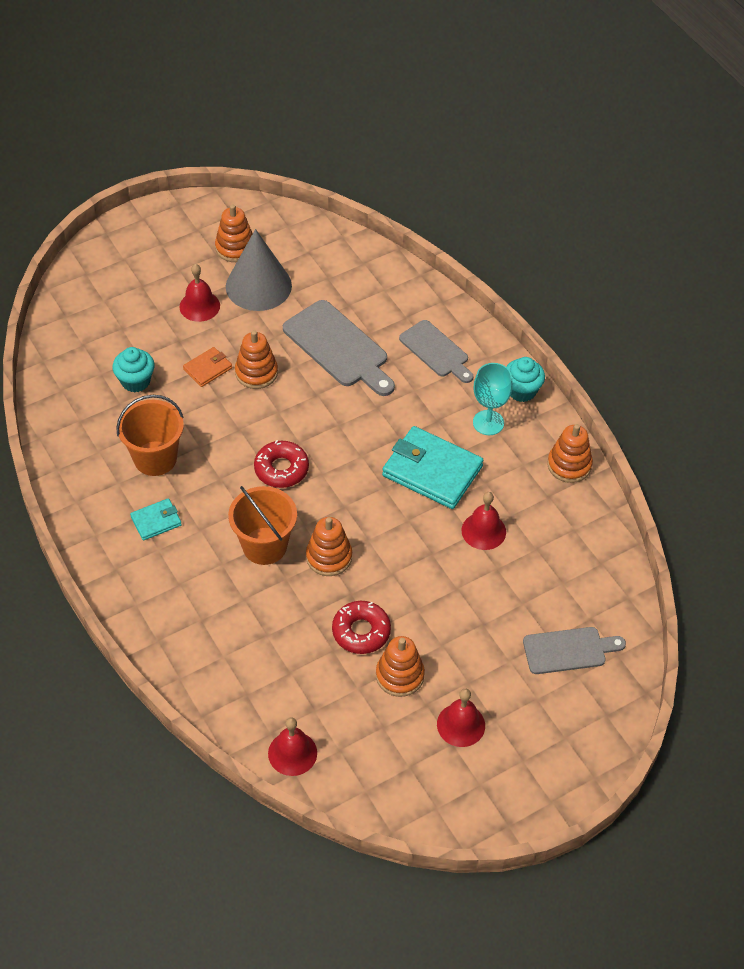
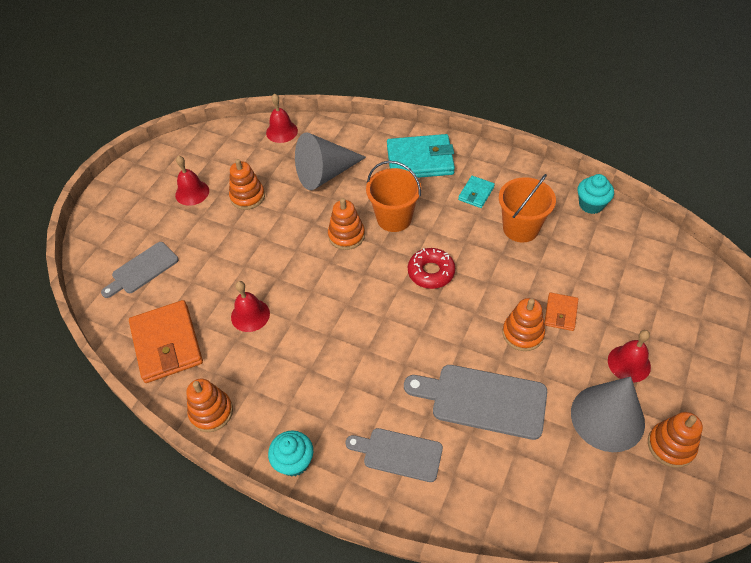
camera: 150 degrees right, 0 degrees up
(135, 381) = (597, 271): turquoise cupcake -> turquoise cupcake (591, 205)
(290, 650) = (325, 174): none -> grey cone
(361, 631) = (290, 206): red donut -> none
(432, 471) = (320, 338): turquoise wallet -> turquoise wallet (420, 160)
(488, 422) = (304, 409): turquoise goblet -> none
(580, 550) = (167, 344): none -> orange wallet

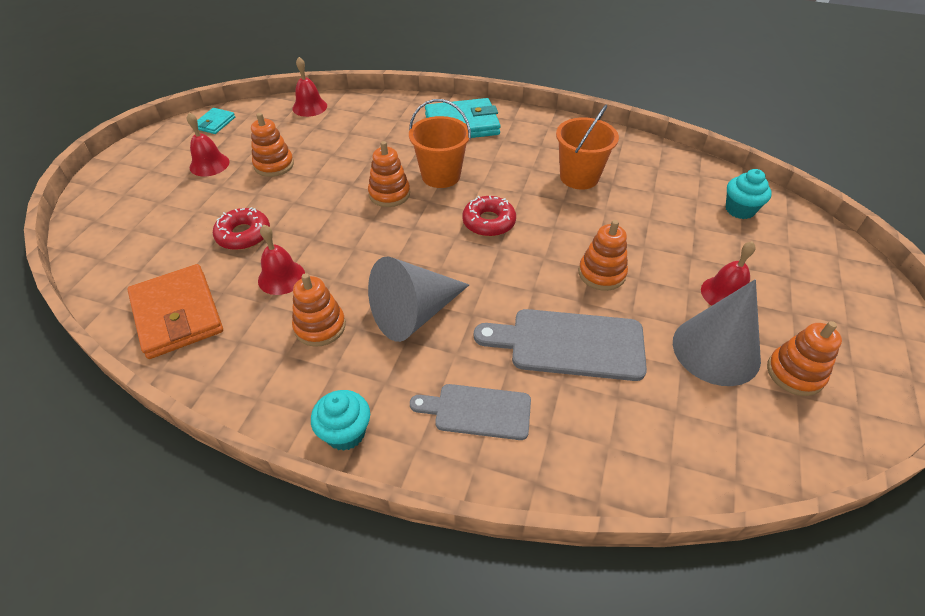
camera: 10 degrees left, 5 degrees down
(142, 270) = (148, 240): grey cutting board -> none
(211, 412) = (235, 385): orange stacking toy -> orange stacking toy (320, 326)
(220, 270) = (243, 235): none -> red donut
(325, 174) = (360, 141): grey cone -> grey cone (415, 313)
(476, 193) = (526, 149): turquoise wallet -> turquoise wallet (215, 123)
(560, 313) = (639, 251): orange wallet -> none
(591, 205) = (648, 153): turquoise cupcake -> turquoise cupcake (740, 210)

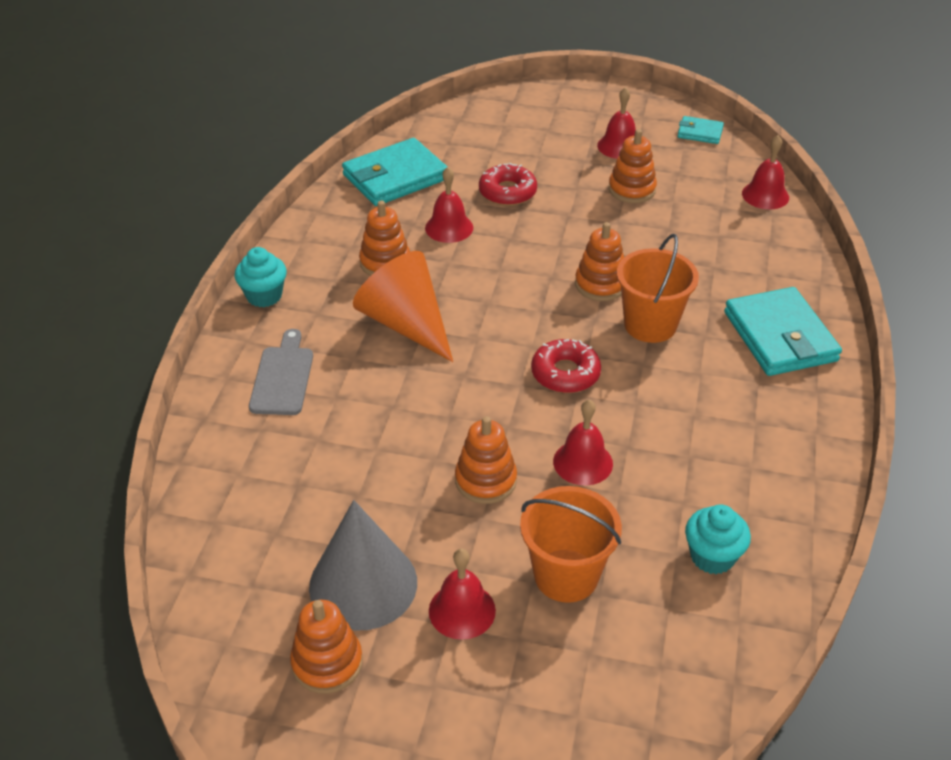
camera: 85 degrees right, 5 degrees down
(177, 314) = (395, 177): orange wallet -> turquoise wallet
(415, 313) = (406, 324): grey cone -> orange cone
(569, 344) = (368, 446): grey cutting board -> none
(579, 177) = (688, 465): orange bucket -> orange bucket (566, 575)
(580, 222) = (583, 462): none -> red bell
(740, 210) = (656, 663): turquoise cupcake -> turquoise cupcake (712, 556)

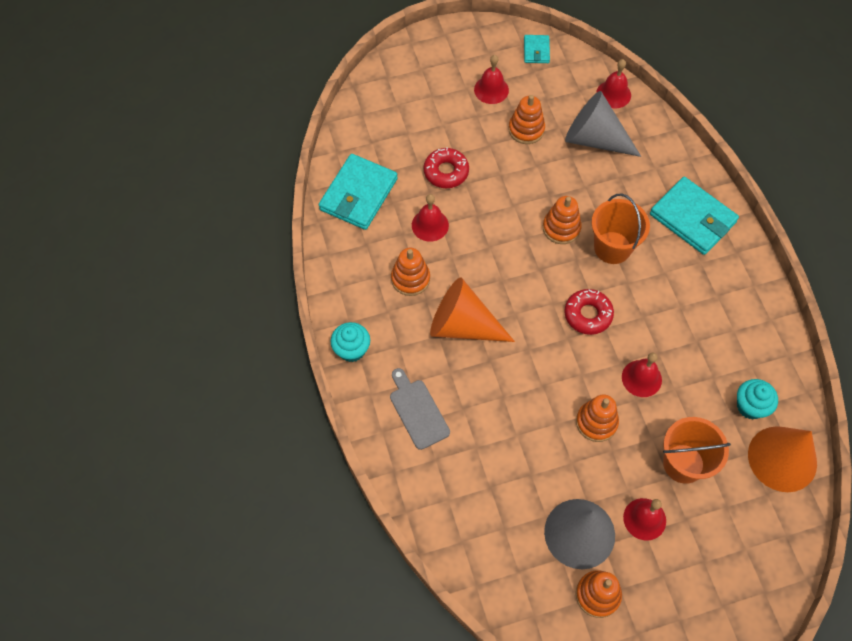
camera: 30 degrees left, 20 degrees up
(700, 133) = (536, 51): turquoise wallet -> turquoise wallet turned 75 degrees counterclockwise
(709, 224) = (595, 139): none -> grey cone
(715, 636) = (782, 458): none -> orange cone

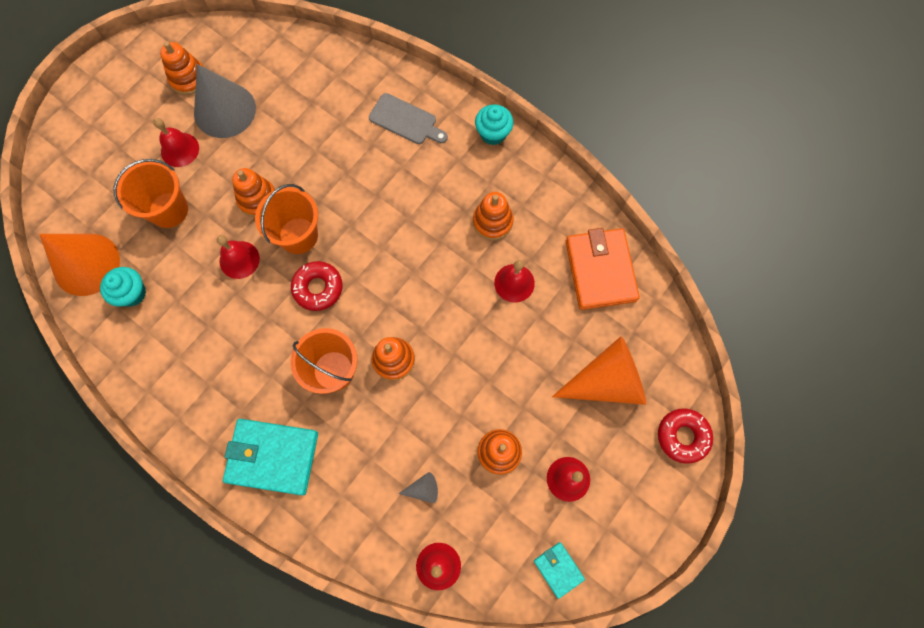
camera: 145 degrees right, 10 degrees up
(358, 194) = (600, 270): turquoise wallet -> orange wallet
(446, 172) = (541, 348): red donut -> red donut (682, 436)
(463, 325) = (418, 210): orange cone -> orange cone (606, 381)
(579, 367) = (298, 235): none -> orange bucket
(595, 139) = (423, 489): grey cone -> grey cone, size x0.42

